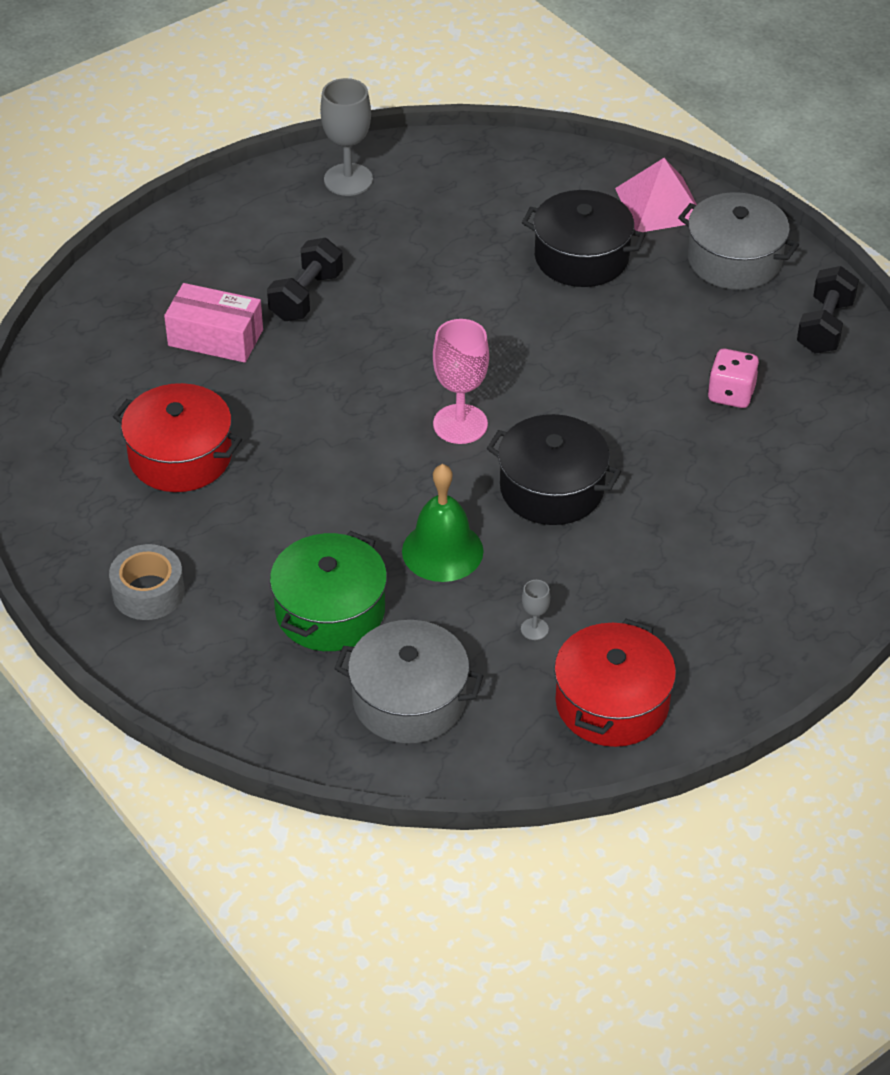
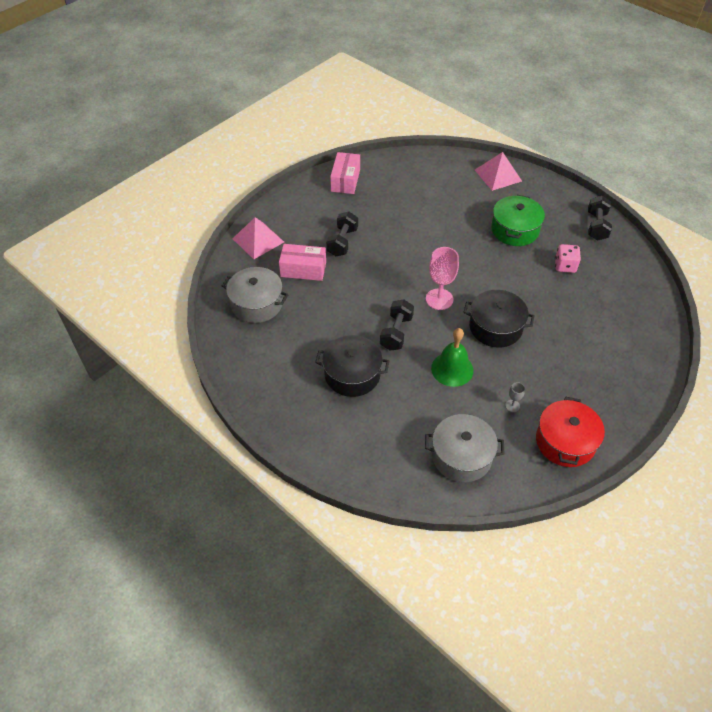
camera: 10 degrees left, 5 degrees up
(145, 273) = (258, 240): none -> pink pyramid
(148, 592) = (307, 414): grey tape -> none
(180, 456) = (303, 336): red pot -> none
(330, 611) = (405, 411): green pot -> green pot (514, 230)
(348, 180) = (345, 180): grey goblet -> pink box
(357, 473) = (396, 332): none -> black dumbbell
(581, 257) = (470, 205): black pot -> black pot (352, 374)
(734, 260) = (542, 198): grey pot -> grey pot (257, 304)

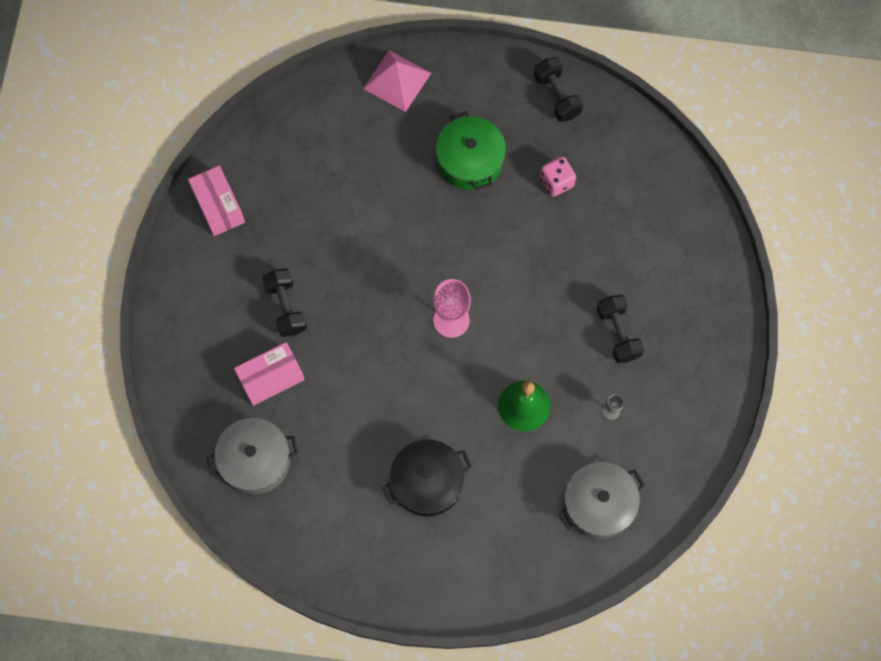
camera: 35 degrees left, 20 degrees up
(258, 240) = (184, 369): pink pyramid -> none
(396, 332) = (436, 397): black dumbbell -> black dumbbell (618, 333)
(495, 327) = (534, 320): black pot -> none
(565, 442) = (685, 420): red pot -> none

